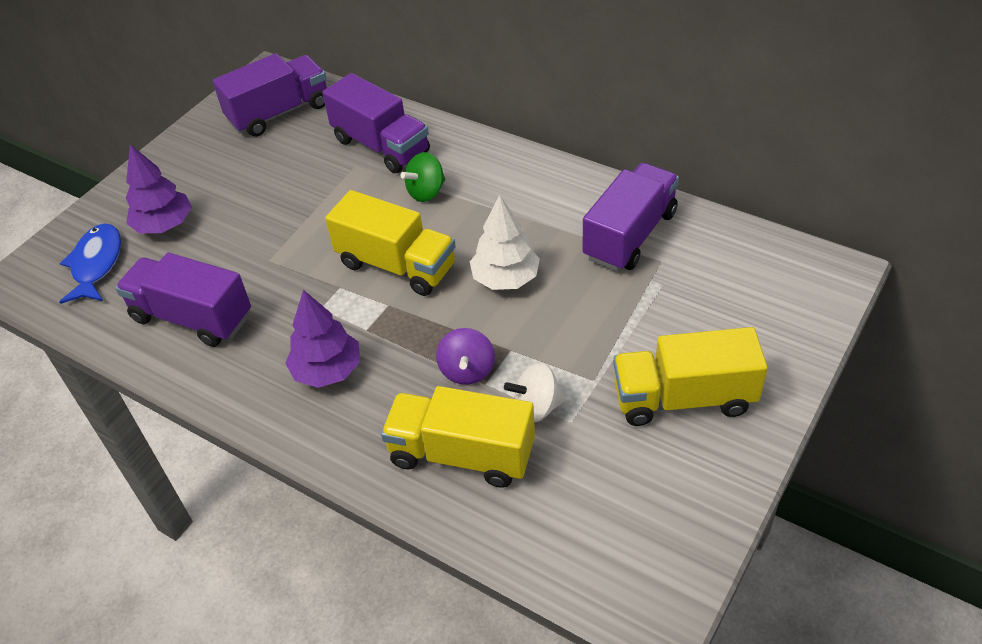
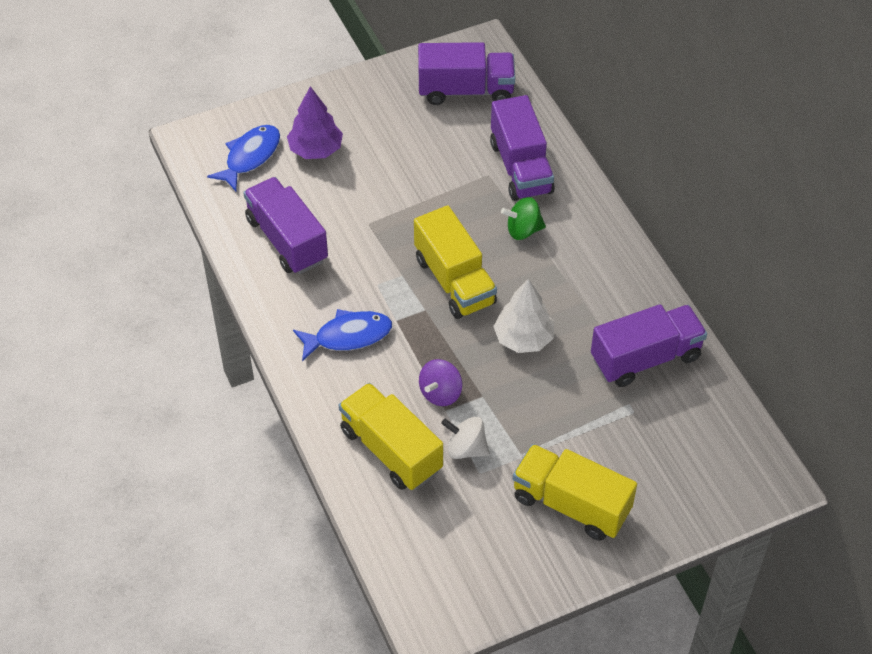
camera: 30 degrees right, 5 degrees up
(327, 370) = (348, 336): purple tree -> blue fish

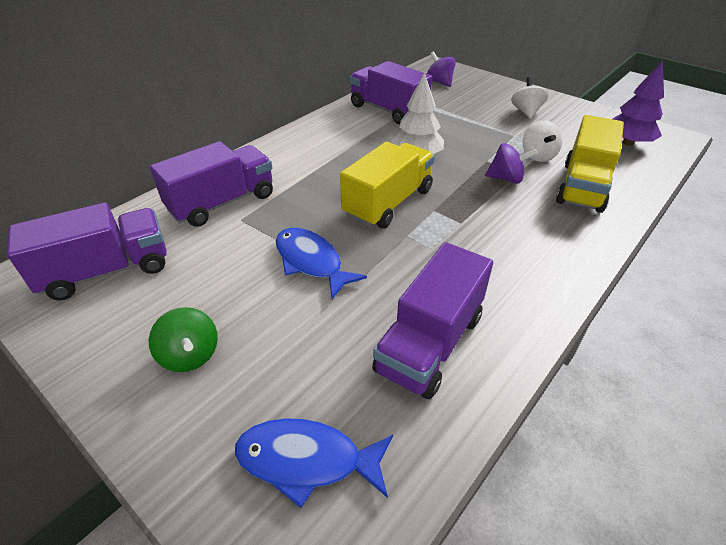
camera: 115 degrees left, 10 degrees down
(315, 149) = (258, 379): purple tree -> purple tree (628, 143)
(348, 336) = (507, 245): blue fish -> blue fish (311, 262)
(465, 90) = (107, 271): purple truck -> purple truck turned 90 degrees clockwise
(523, 230) = (302, 183): green spinning top -> green spinning top (190, 355)
(571, 504) = (526, 112): yellow truck -> white spinning top
(707, 454) = (439, 82): none -> purple spinning top

